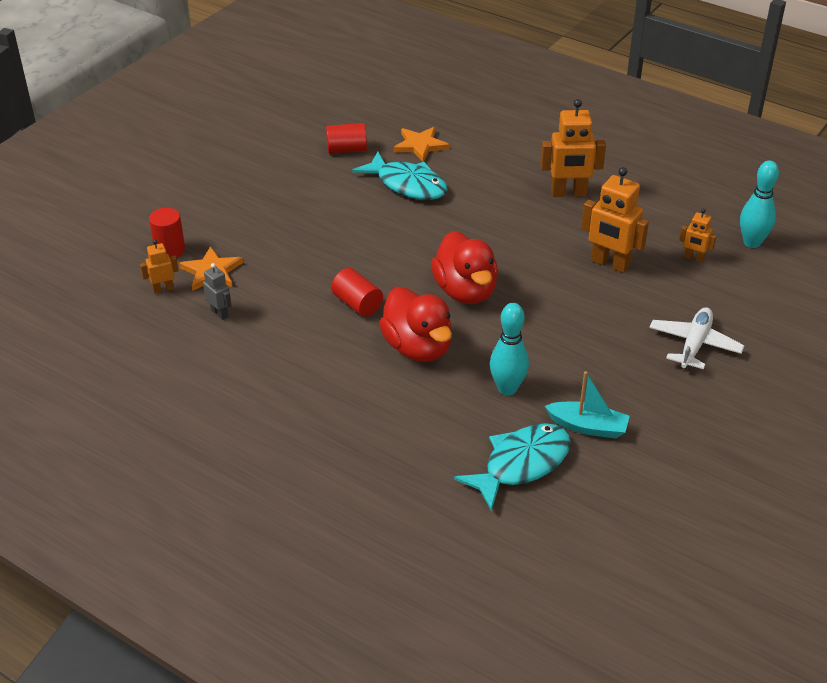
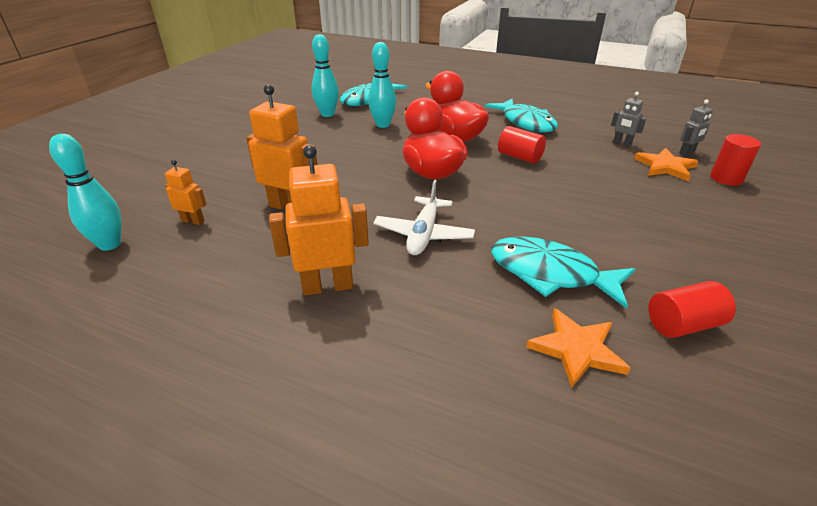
camera: 170 degrees right, 5 degrees down
(163, 289) = (687, 152): orange robot -> grey robot
(308, 369) = (525, 122): none -> turquoise fish
(587, 427) = (327, 114): turquoise boat -> turquoise bowling pin
(694, 345) = (232, 156): white plane -> white plane (423, 234)

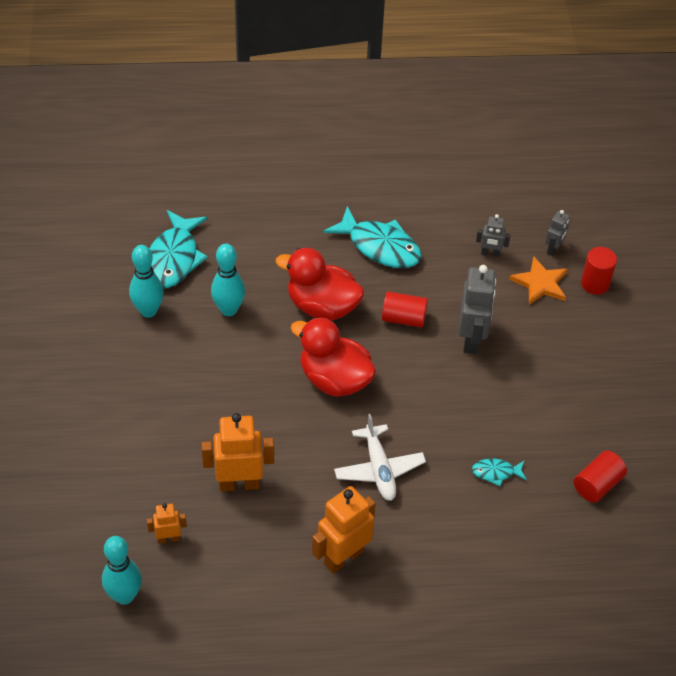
camera: 30 degrees left, 15 degrees up
(550, 274) = (496, 472): turquoise fish -> turquoise fish, size x0.48
(577, 181) = (471, 339): none -> grey robot
(577, 349) = (539, 536): orange star -> none

